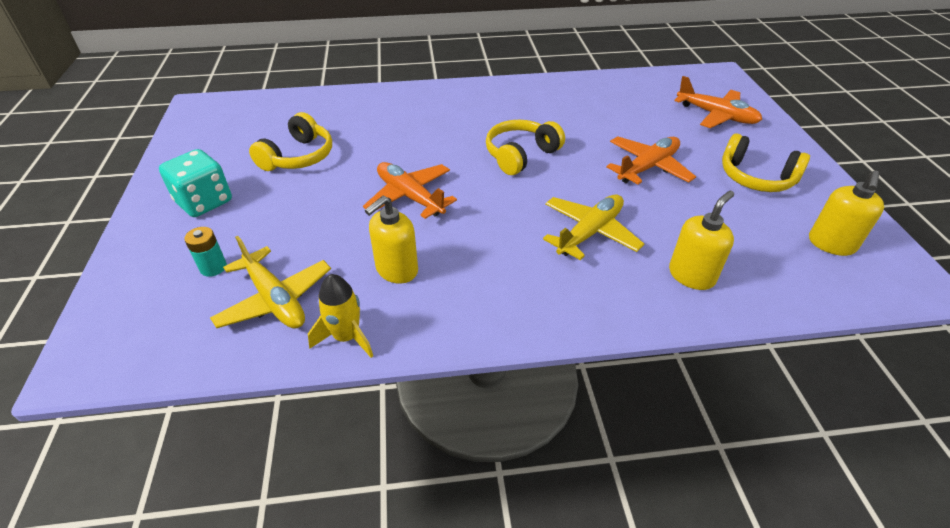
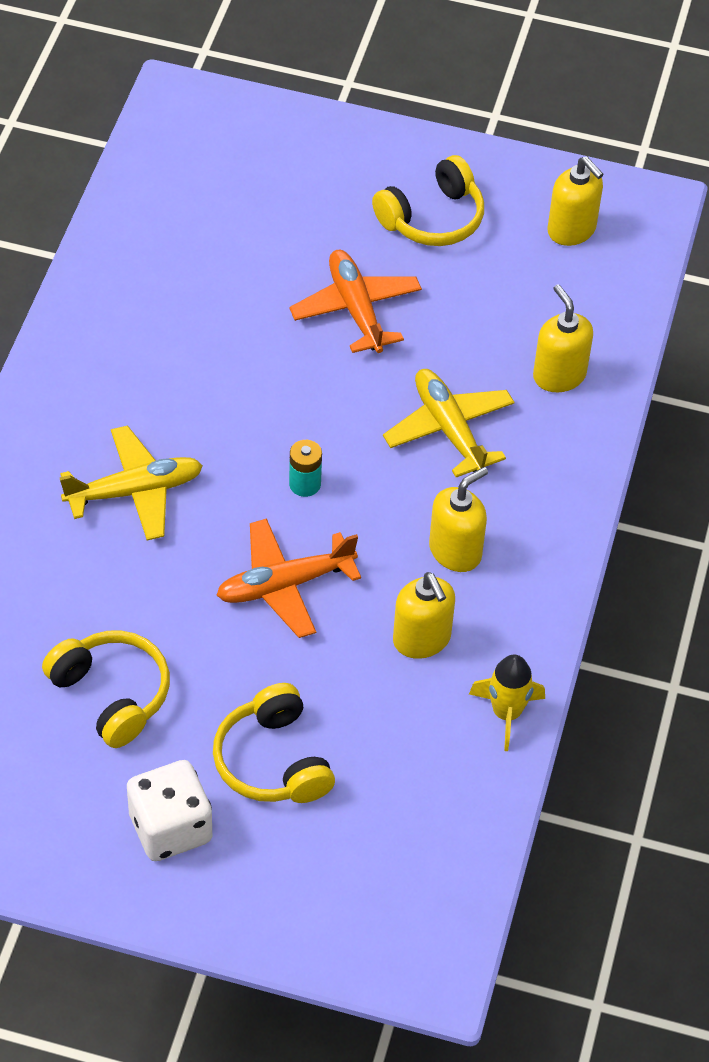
camera: 70 degrees left, 10 degrees up
(204, 202) = (170, 828): turquoise dice -> white dice
(213, 267) = (325, 829): turquoise battery -> turquoise battery (305, 484)
(275, 299) = (415, 771): yellow plane -> yellow plane (135, 491)
(485, 265) = (455, 551): none -> yellow soap dispenser
(520, 155) = (255, 429): yellow headphones -> yellow headphones (273, 761)
(716, 115) = (281, 171): orange plane -> none

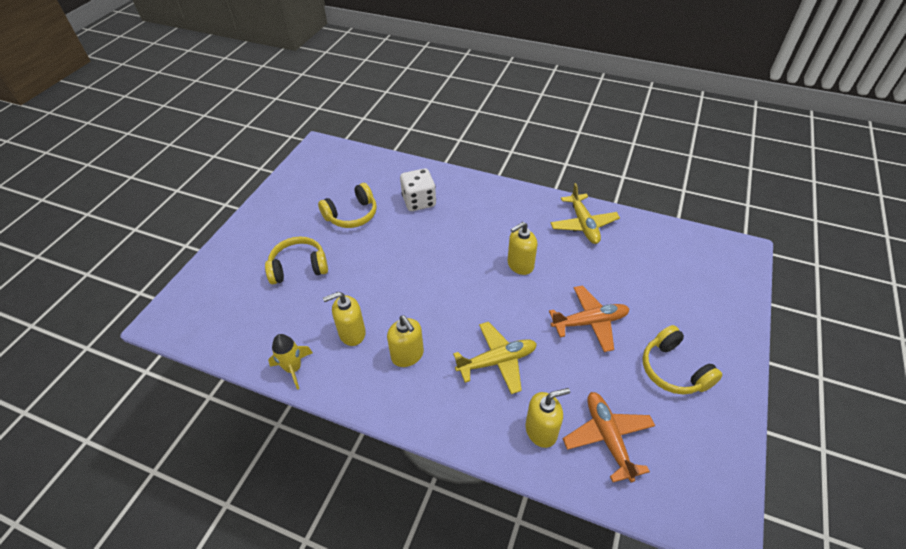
camera: 100 degrees right, 5 degrees down
(135, 491) = (464, 225): yellow plane -> yellow plane (583, 224)
(170, 828) = (277, 231): white dice -> white dice (419, 201)
(284, 585) = (399, 278): orange plane -> orange plane (608, 438)
(305, 484) = (462, 290): turquoise battery -> none
(571, 230) = (680, 458): yellow soap dispenser -> yellow soap dispenser (520, 265)

